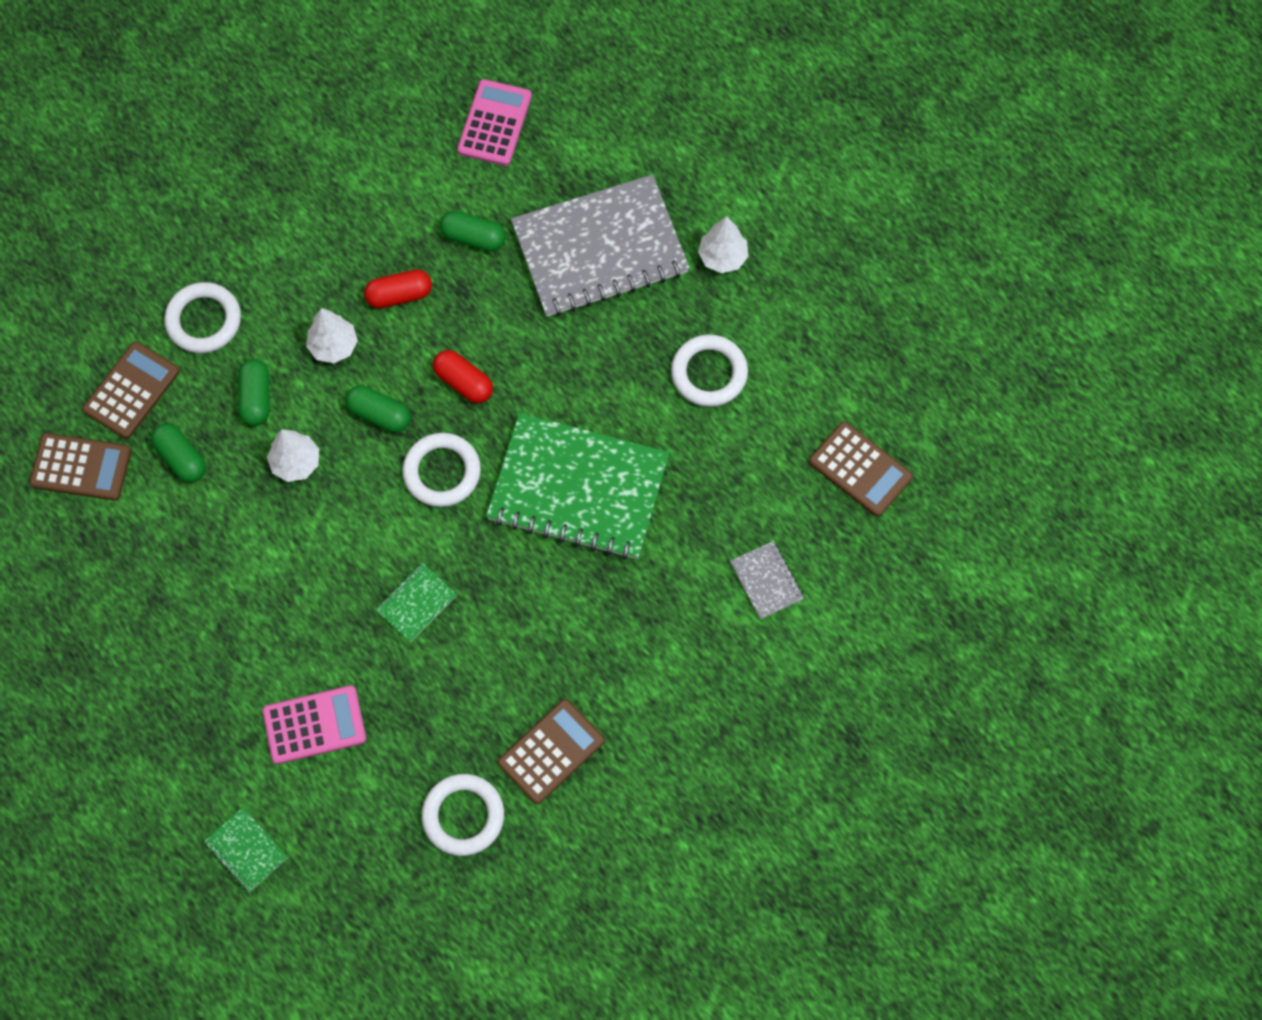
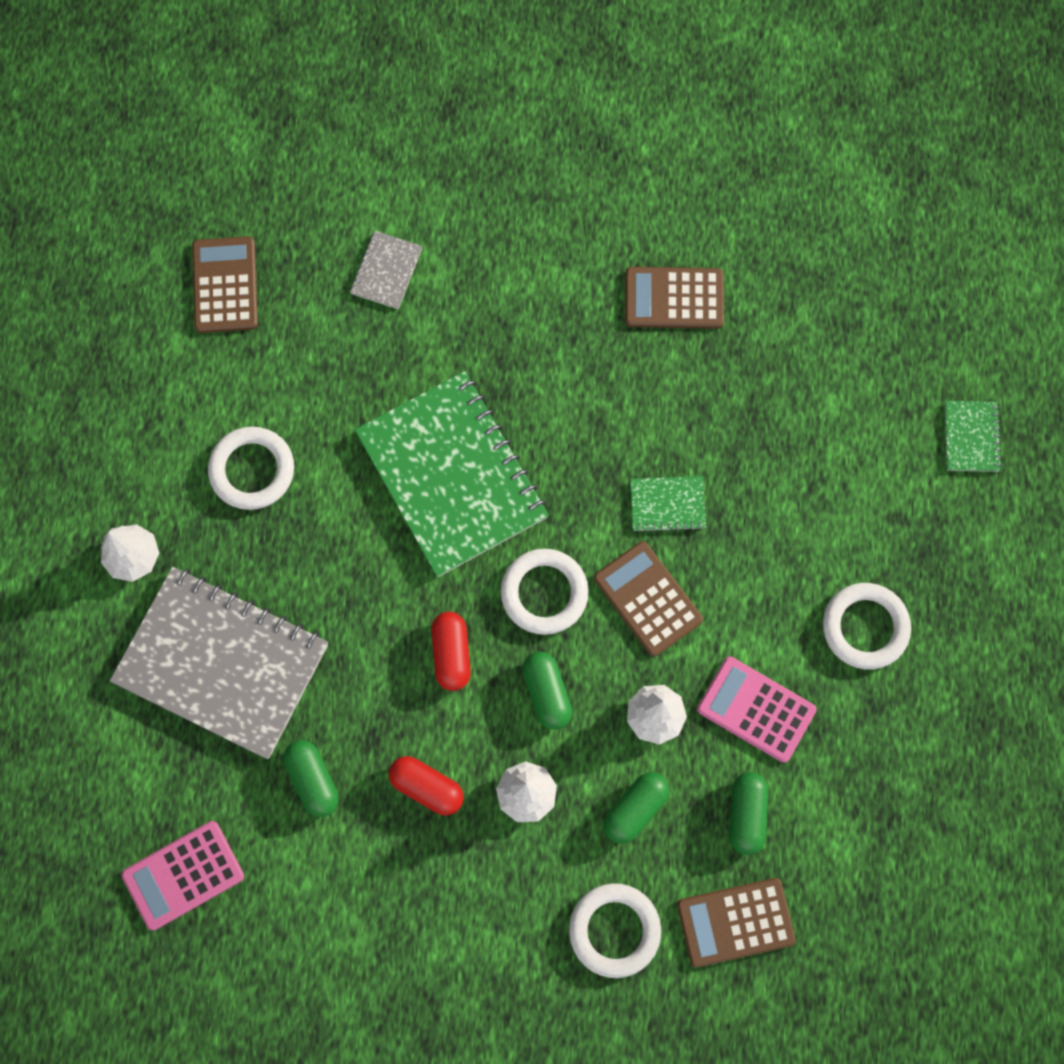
camera: 135 degrees left, 5 degrees up
(81, 467) = (839, 889): brown calculator -> brown calculator (647, 599)
(314, 725) = (835, 483): pink calculator -> pink calculator (756, 709)
(463, 816) = (783, 313): white ring -> white ring (865, 627)

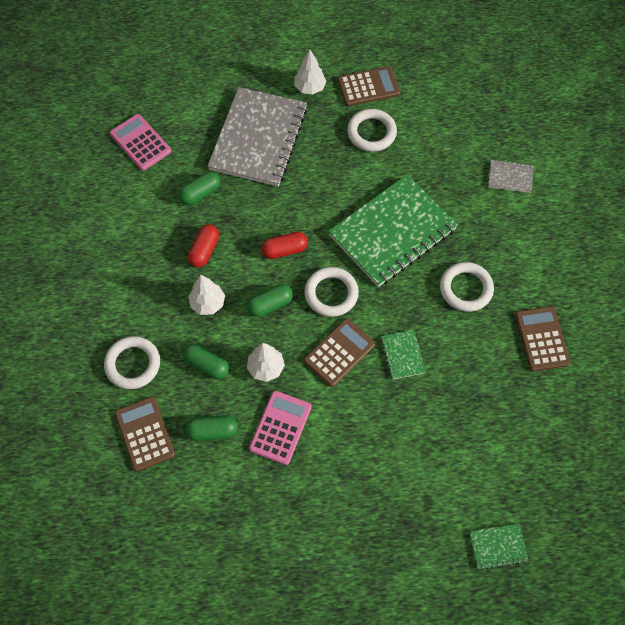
camera: 80 degrees right, 10 degrees down
(225, 285) = (477, 100): brown calculator -> brown calculator (368, 87)
(865, 627) = (347, 490): white ring -> white ring (466, 289)

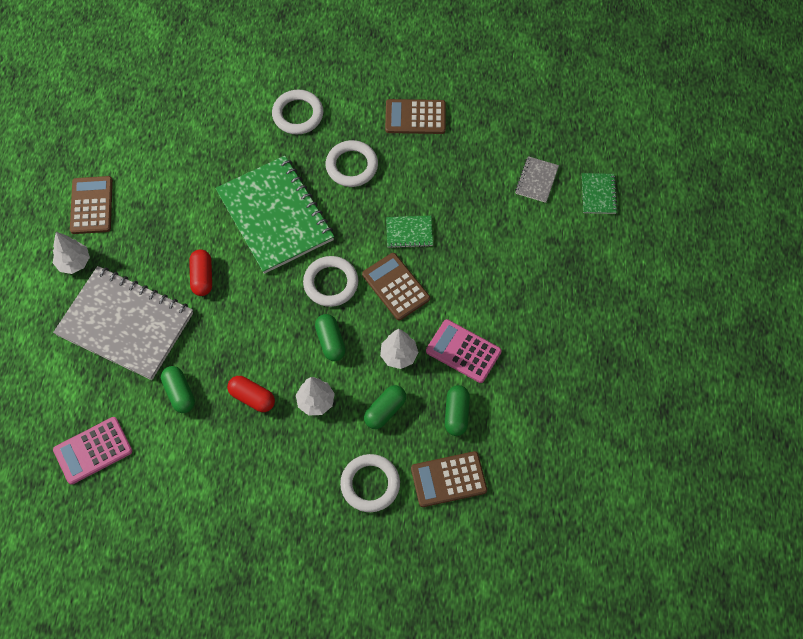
camera: 80 degrees left, 0 degrees up
(284, 250) = (271, 318): red capsule -> red capsule (202, 277)
(371, 132) = (151, 213): white ring -> white ring (298, 114)
(510, 177) = (240, 102): grey notebook -> grey notebook (536, 180)

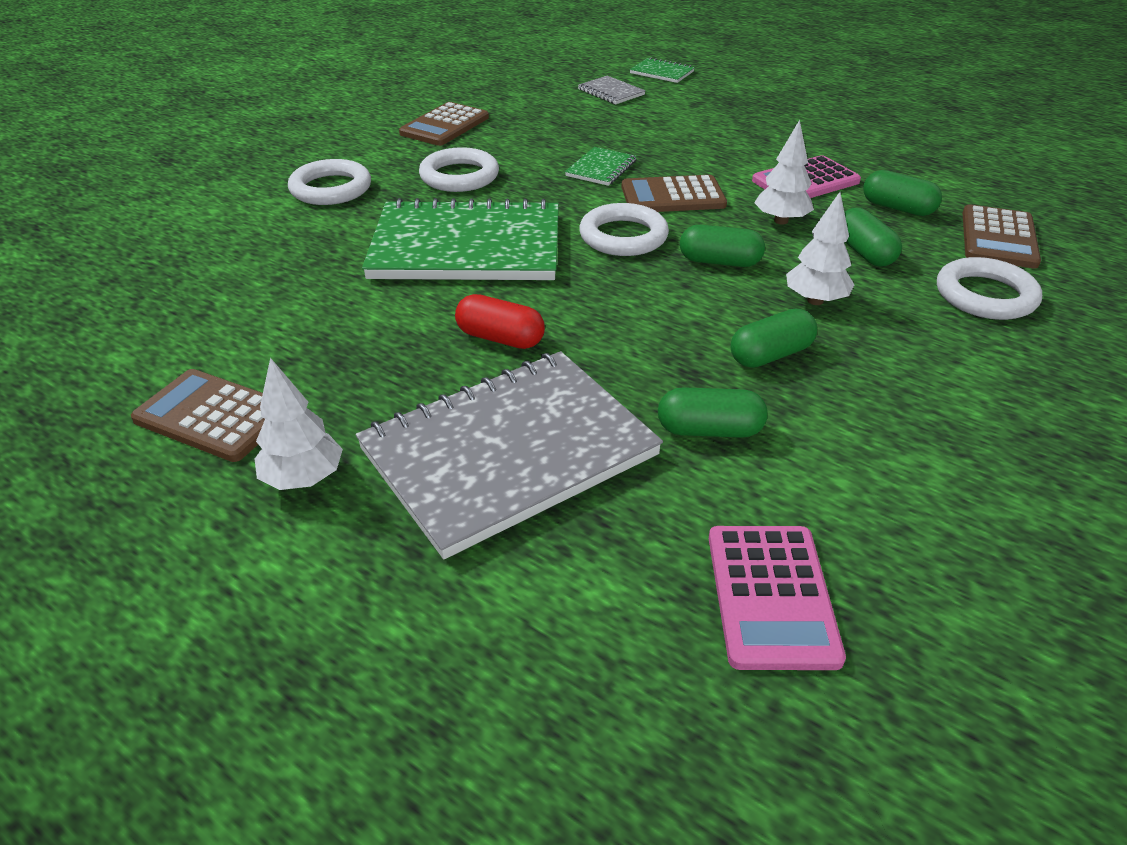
camera: 60 degrees left, 25 degrees down
(252, 397) = (770, 355): red capsule -> green capsule

